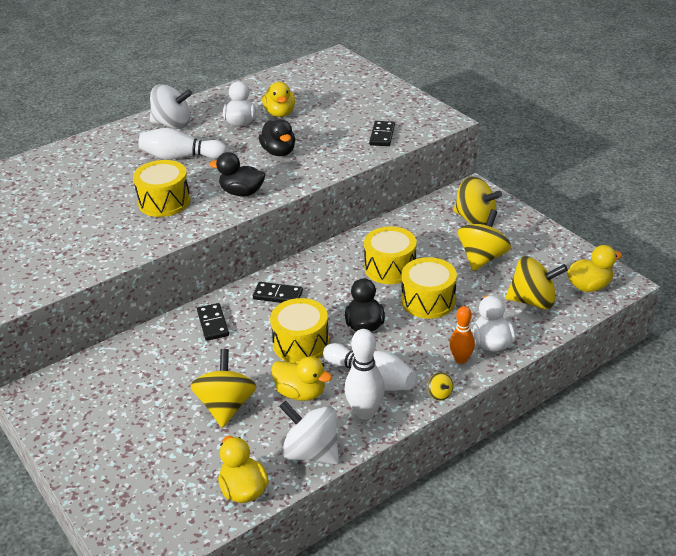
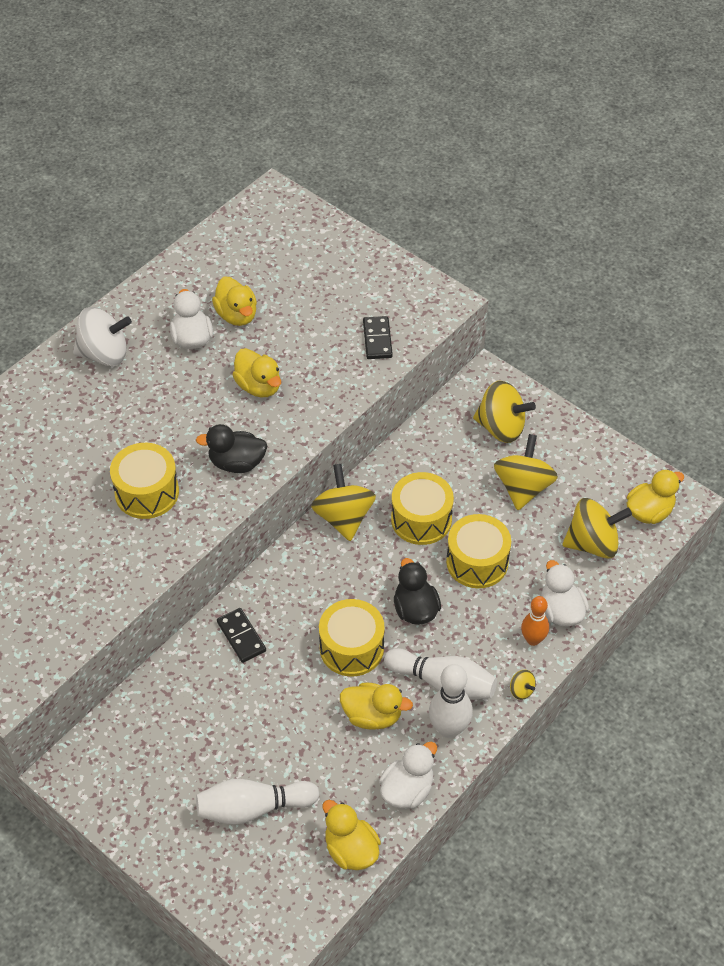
camera: 15 degrees left, 15 degrees up
(180, 157) = (138, 412): white bowling pin -> white bowling pin (253, 808)
(226, 406) = (296, 748): yellow spinning top -> yellow spinning top (343, 517)
(278, 295) = (303, 582): black domino -> none
(279, 152) = (259, 386): black duck -> yellow duck
(311, 452) = (407, 789): white spinning top -> white duck

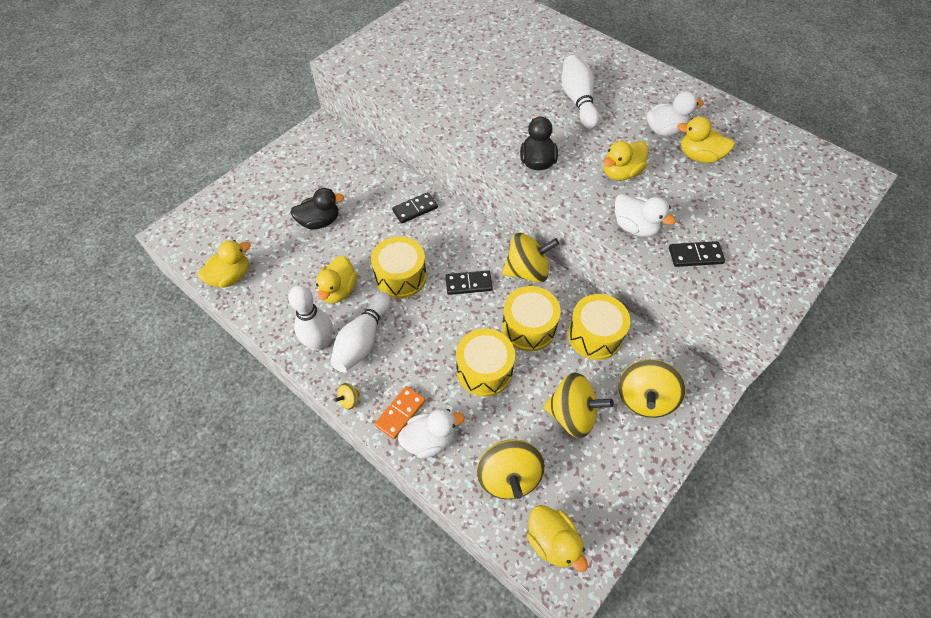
camera: 90 degrees right, 5 degrees up
(104, 354) = (637, 83): white spinning top -> none
(147, 492) = (504, 113): yellow drum -> yellow drum (594, 335)
(237, 315) = (699, 156): yellow duck -> yellow duck turned 45 degrees clockwise
(253, 808) = (275, 220): white bowling pin -> white bowling pin (578, 101)
(362, 576) = (468, 284): none -> black domino
(407, 789) = (271, 312): white duck -> white duck (635, 227)
(415, 609) = (435, 321): black duck -> black duck (320, 221)
(533, 639) = (400, 413): orange bowling pin -> orange domino

